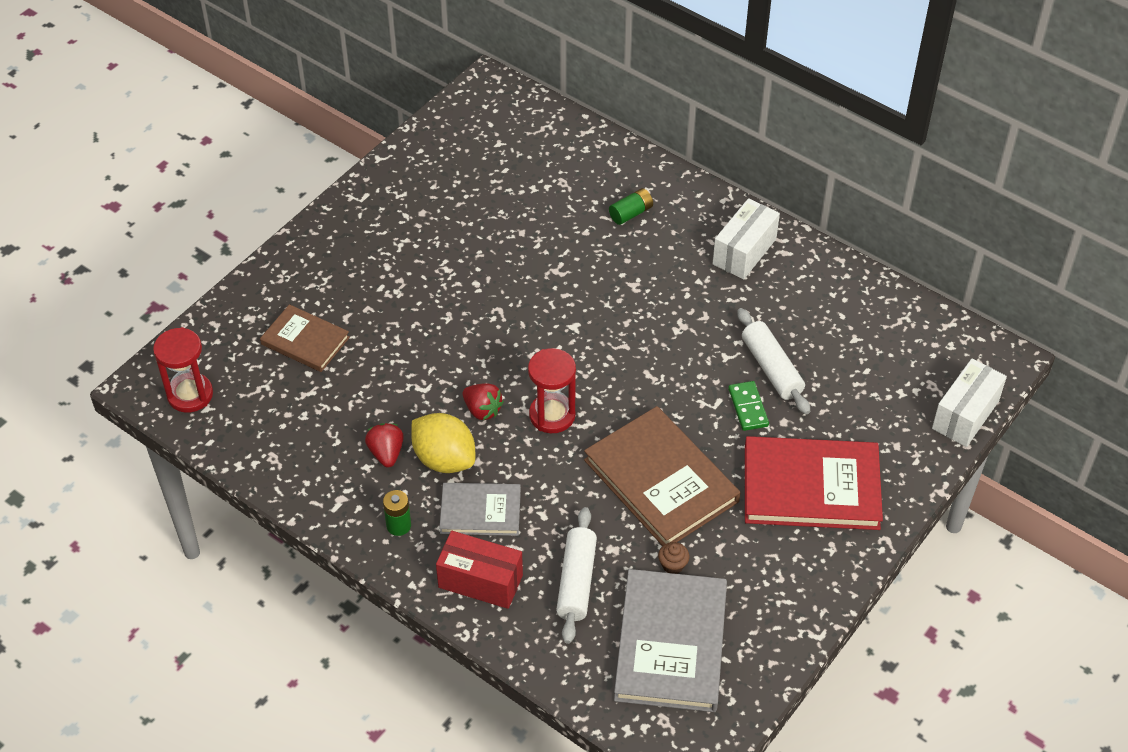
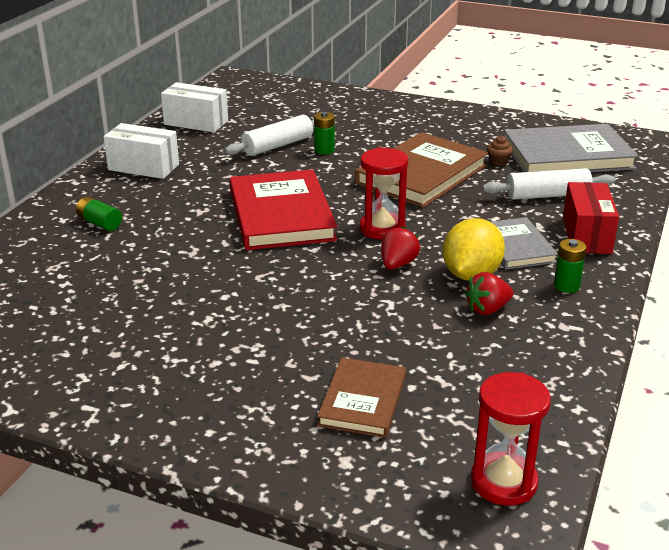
camera: 105 degrees left, 20 degrees down
(748, 407) = (324, 150): green domino -> green battery
(811, 487) = (388, 124): red book -> red book (281, 215)
(965, 415) = (291, 84): white box -> white box (196, 122)

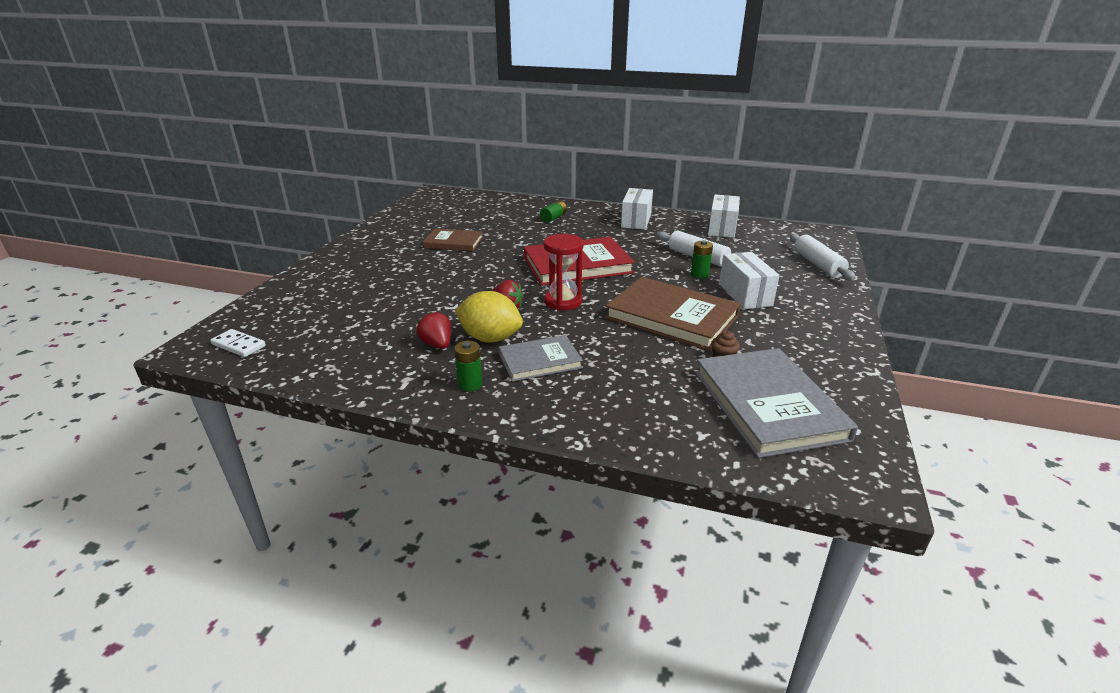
camera: 85 degrees right, 0 degrees up
(362, 401) = (341, 300): brown book -> brown book (453, 243)
(375, 136) = (745, 294): none -> white box
(503, 482) = (239, 345): red hourglass -> white domino
(547, 195) = (653, 384): white rolling pin -> white rolling pin (817, 265)
(587, 235) = (568, 403): red box -> none

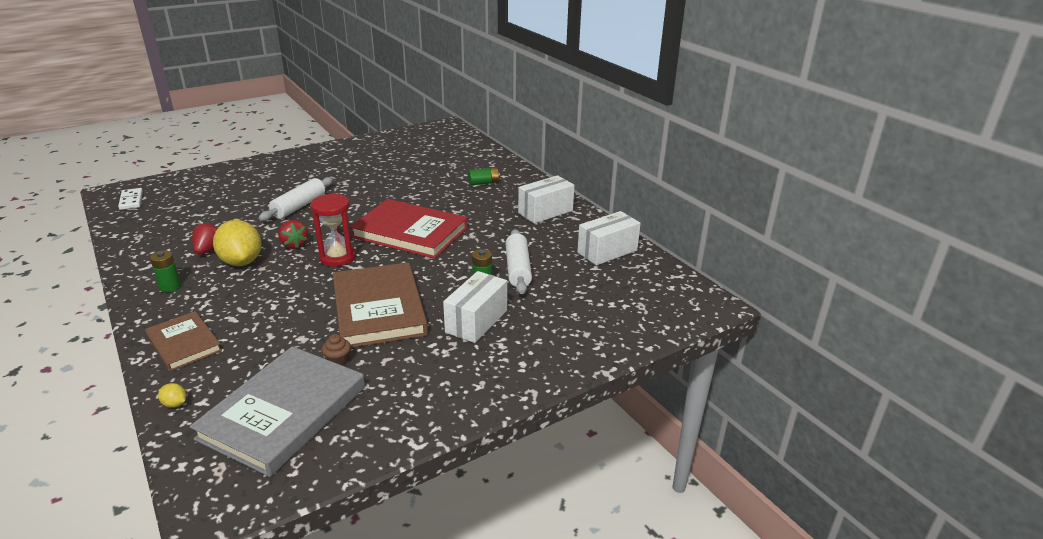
camera: 40 degrees right, 0 degrees up
(453, 243) = (370, 176): brown book -> brown book (184, 343)
(540, 361) = (232, 293): grey book -> none
(687, 449) = (175, 404): none -> yellow lemon
(817, 265) = (612, 329): white rolling pin -> white rolling pin (299, 206)

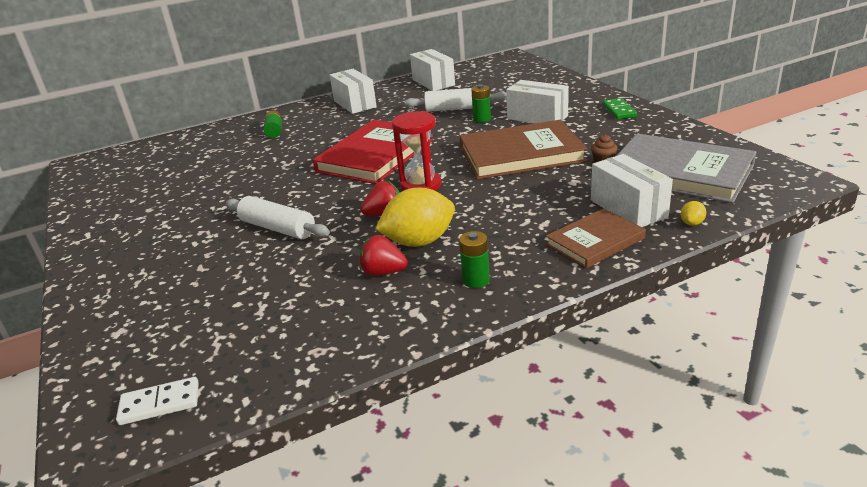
camera: 80 degrees left, 0 degrees up
(228, 367) = (628, 208): none -> white box
(481, 385) = (619, 111): none -> green domino

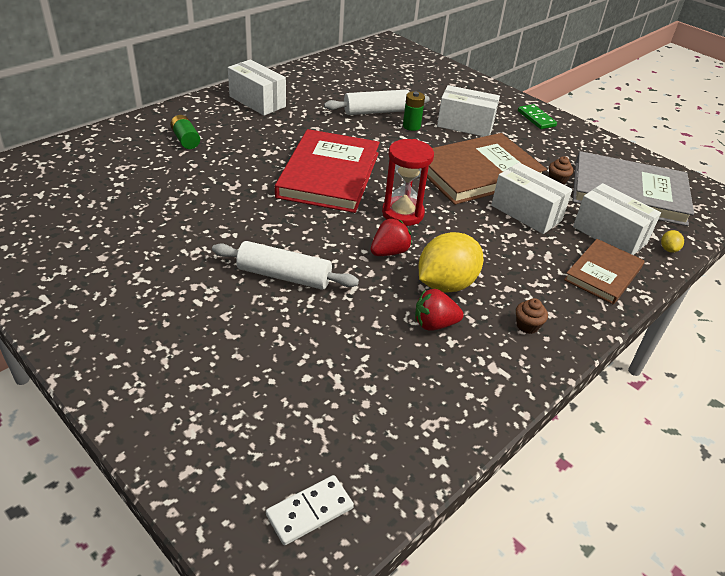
camera: 25 degrees left, 10 degrees up
(433, 82) = (328, 74): white box -> white box (526, 213)
(476, 280) = (527, 326): green battery -> brown cupcake

